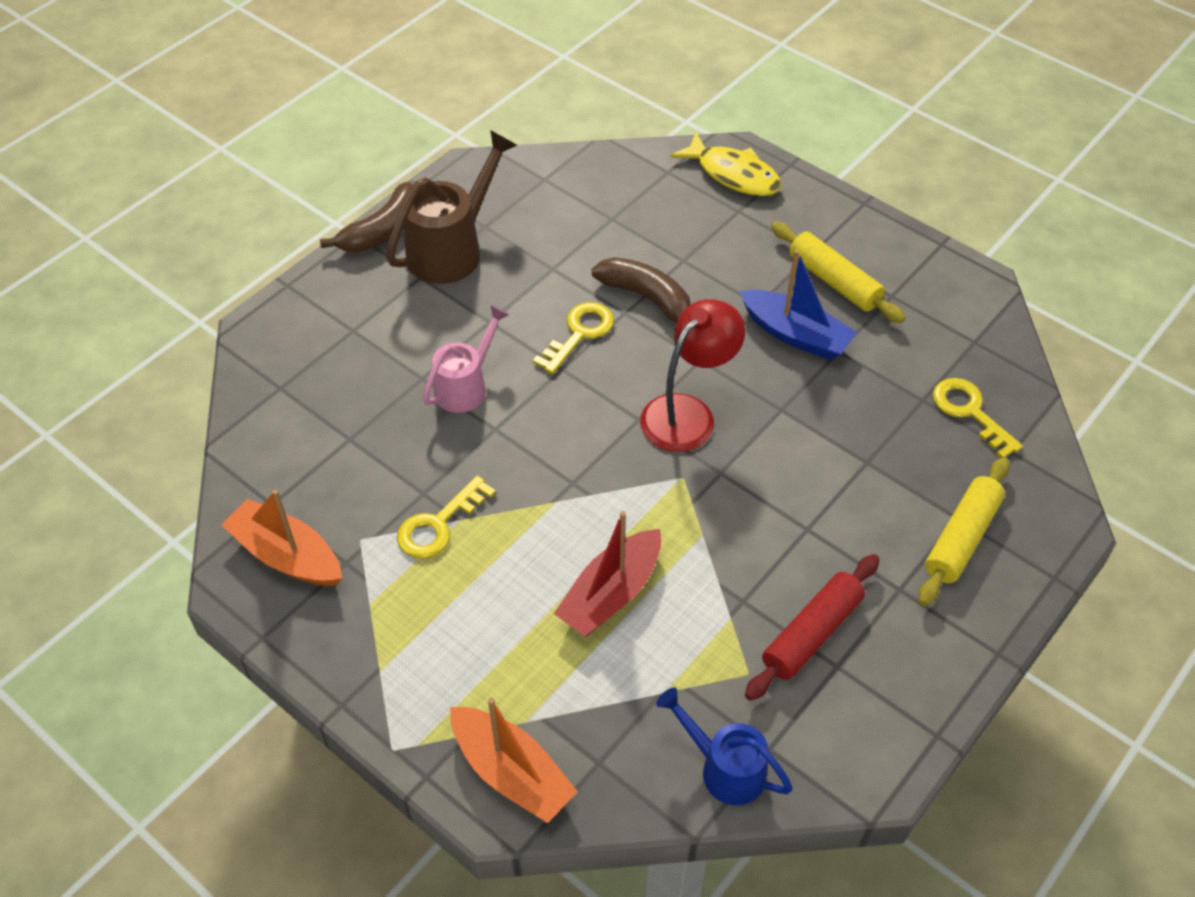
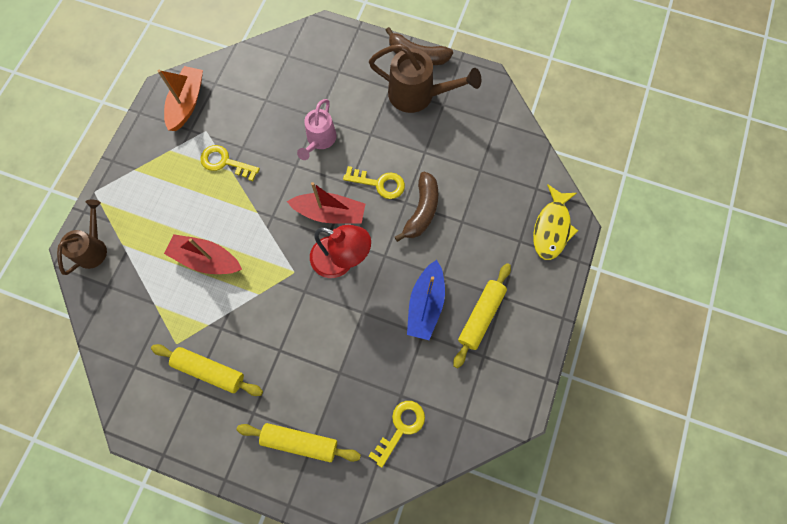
camera: 70 degrees right, 20 degrees up
(466, 386) = (320, 140): pink watering can -> pink watering can turned 90 degrees clockwise
(511, 772) = (93, 248): orange boat -> brown watering can
(601, 406) = (330, 213): none -> red boat
(724, 768) = (118, 347): blue watering can -> none
(812, 634) = (209, 371): red rolling pin -> yellow rolling pin

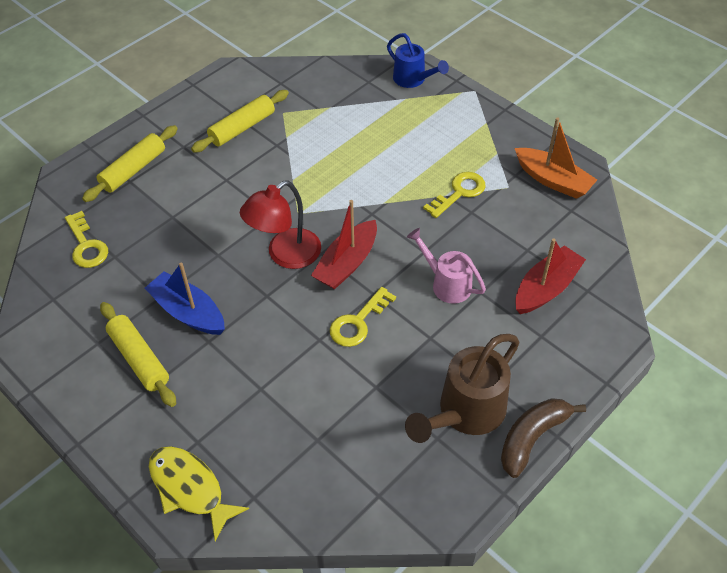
camera: 115 degrees right, 20 degrees down
(93, 248) = (413, 79): brown watering can -> blue watering can
(206, 259) = (353, 151): red boat -> red boat (546, 288)
(421, 210) = (299, 352): brown banana -> none

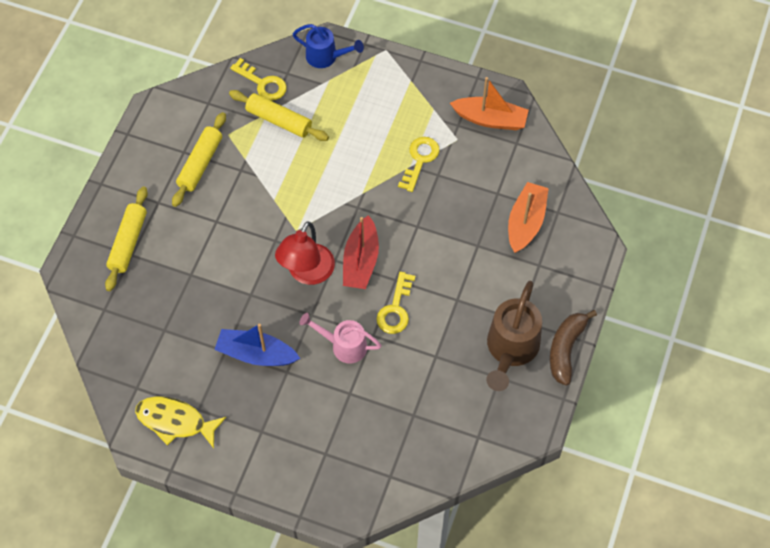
camera: 25 degrees left, 10 degrees up
(86, 245) = (133, 330): yellow key -> yellow key (263, 83)
(139, 359) = (241, 408): yellow rolling pin -> yellow rolling pin (279, 120)
(190, 488) = (340, 489): yellow fish -> yellow fish (175, 421)
(446, 284) = (448, 248): pink watering can -> pink watering can (344, 346)
(546, 288) = (526, 222): red boat -> orange boat

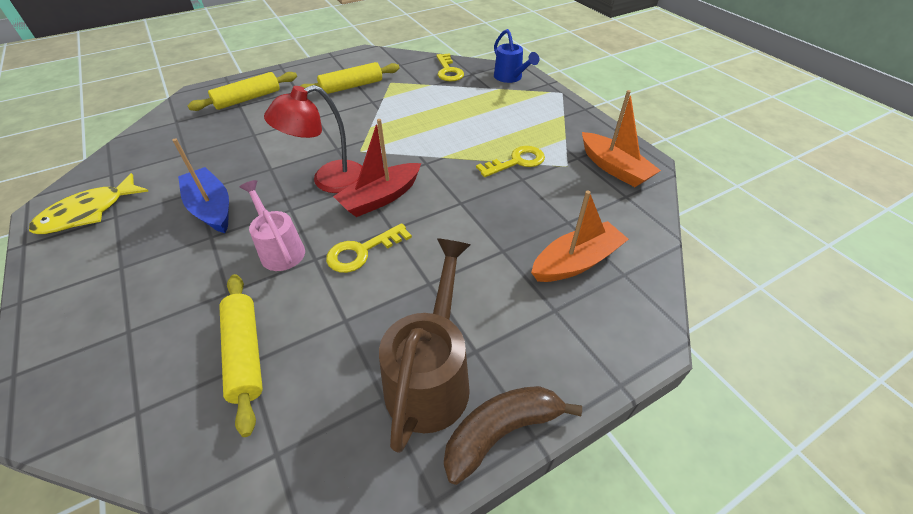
camera: 40 degrees right, 15 degrees down
(175, 421) = (88, 213): yellow fish -> yellow fish turned 105 degrees counterclockwise
(279, 120) = (434, 91): yellow rolling pin -> yellow rolling pin (245, 353)
(510, 349) = (431, 376): brown watering can -> brown watering can turned 135 degrees clockwise

